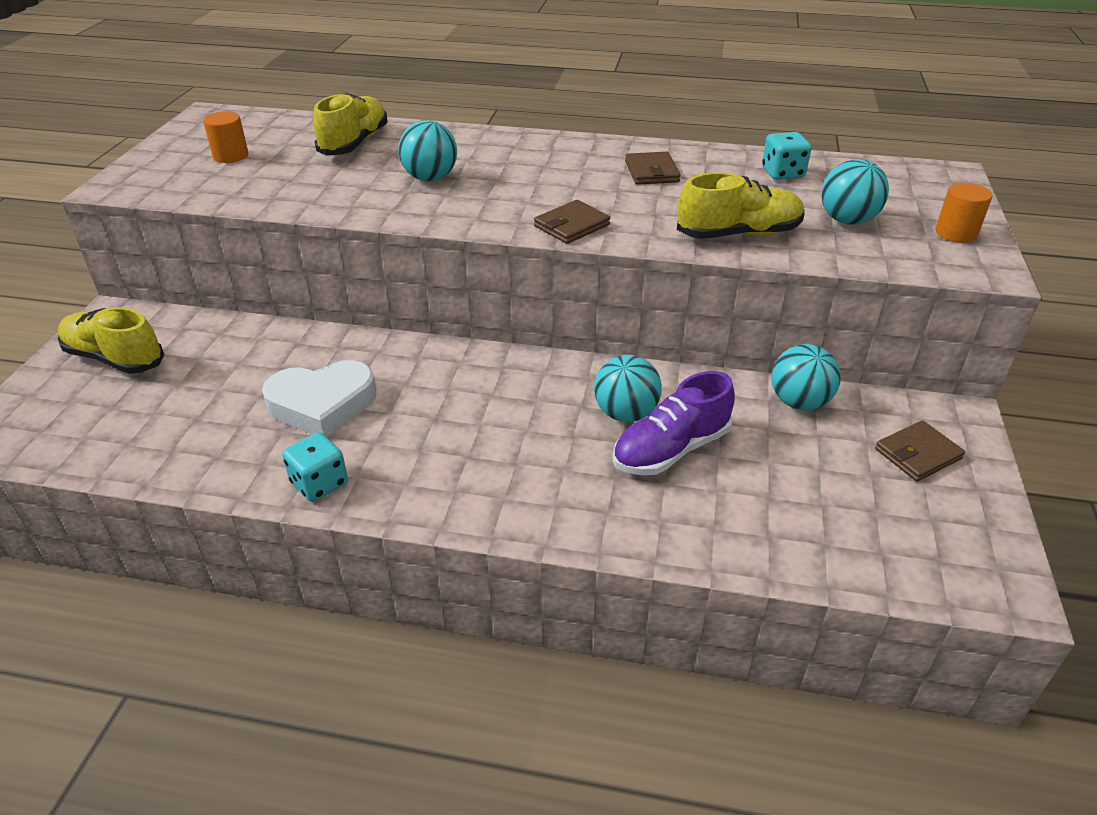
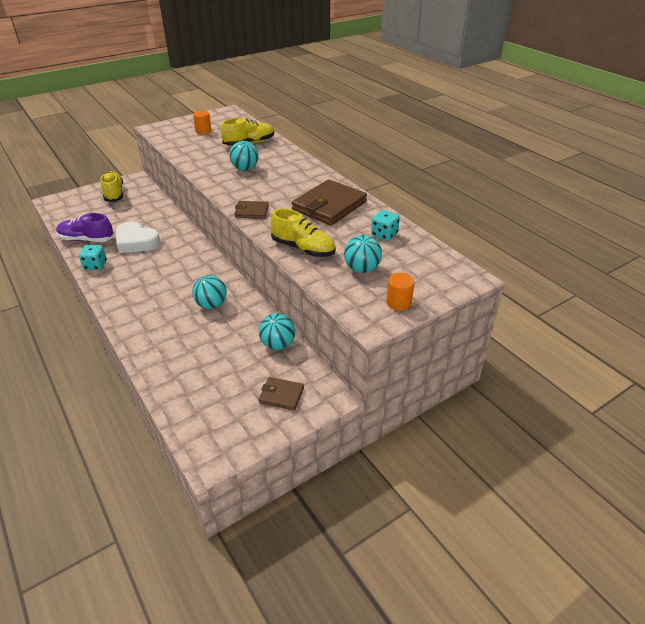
camera: 45 degrees right, 0 degrees up
(651, 172) = (329, 206): brown wallet -> brown wallet, size x1.99
(671, 450) = (201, 327): purple shoe -> purple shoe (87, 239)

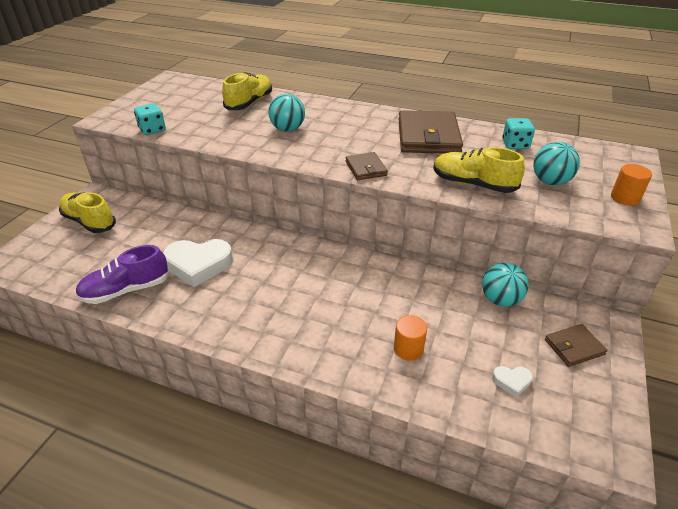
camera: 35 degrees left, 0 degrees up
(95, 265) = (183, 316): turquoise dice -> turquoise dice (152, 130)
(203, 131) = (175, 105): orange cylinder -> orange cylinder (408, 349)
(211, 305) = (383, 293): turquoise ball -> none
(212, 390) = (511, 381): none -> white heart
(251, 211) = (366, 168): brown wallet -> brown wallet turned 75 degrees counterclockwise
(303, 248) = (473, 184): yellow shoe -> yellow shoe turned 150 degrees counterclockwise

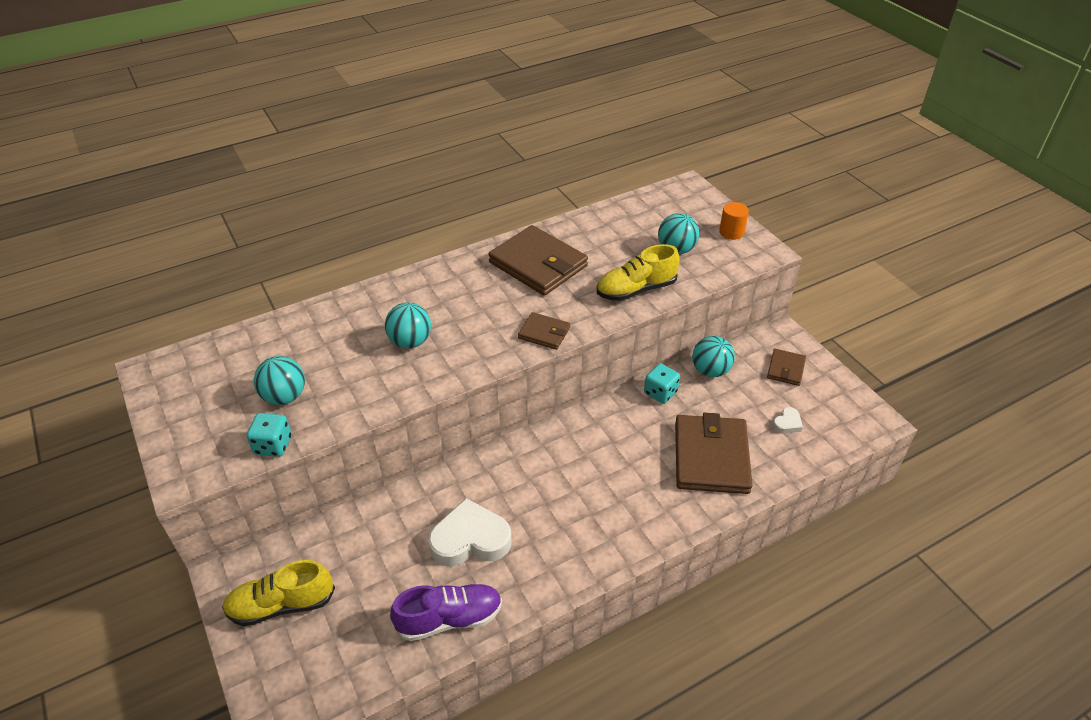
camera: 50 degrees left, 5 degrees up
(126, 290) = (449, 619): purple shoe -> purple shoe turned 120 degrees counterclockwise
(193, 116) = (284, 396): none -> turquoise ball
(198, 265) = (470, 539): white heart -> white heart turned 135 degrees counterclockwise
(249, 103) = (314, 338): yellow shoe -> none
(408, 349) = (711, 457): orange cylinder -> brown wallet
(515, 145) = (608, 228): turquoise dice -> turquoise dice (660, 393)

